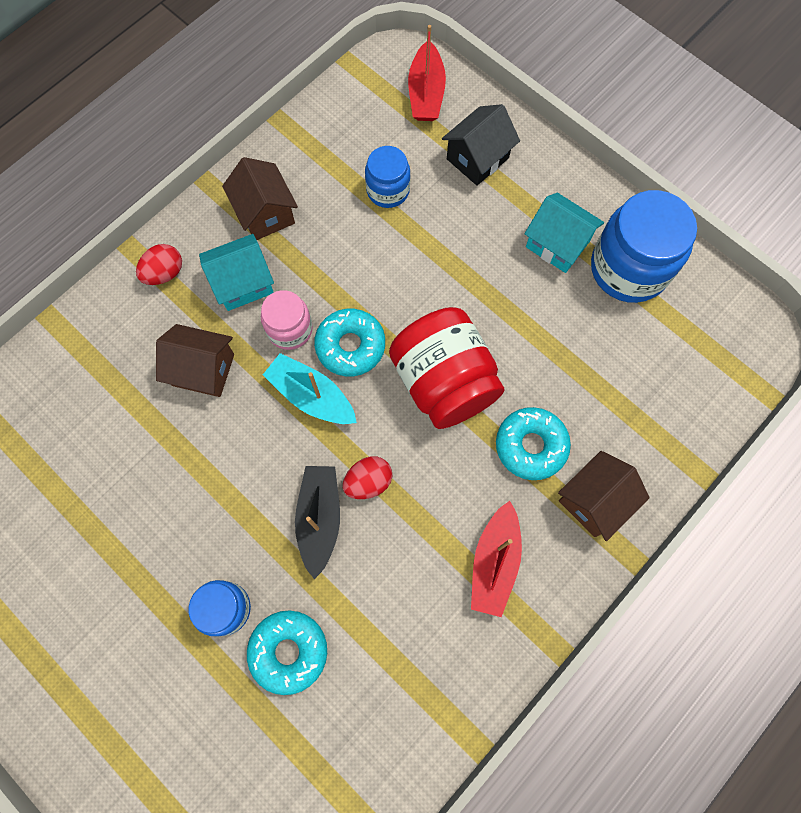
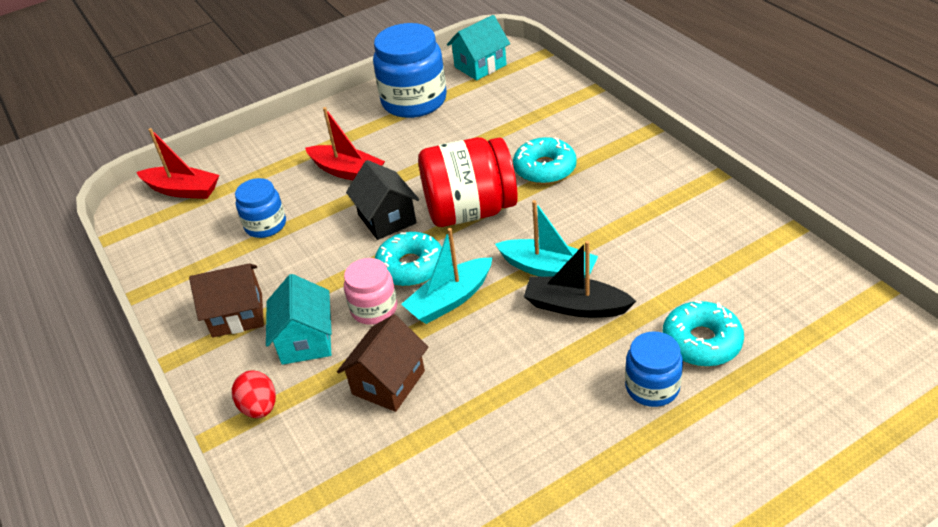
camera: 70 degrees left, 30 degrees down
(368, 482) = (548, 269): red egg -> turquoise boat
(477, 158) = (269, 167): black house -> black house (387, 219)
(494, 562) = (640, 200): red boat -> red boat (347, 171)
(557, 244) = (374, 133): turquoise house -> turquoise house (480, 66)
(594, 500) = (600, 142): brown house -> none

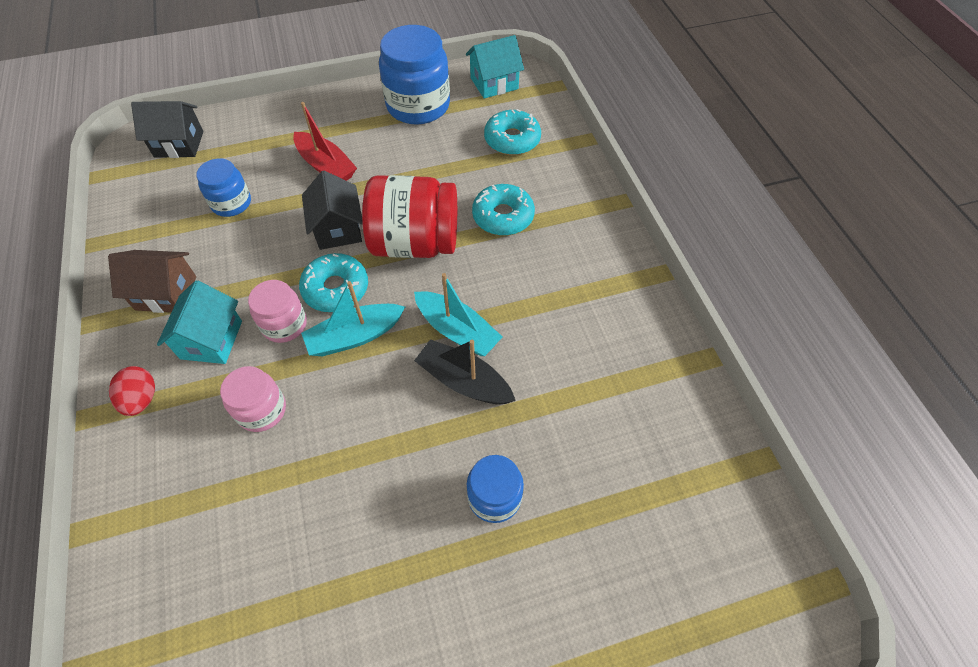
camera: 10 degrees right, 15 degrees up
(183, 190) = (179, 144): red boat -> black house
(388, 382) = (262, 410): brown house -> pink jar
(701, 342) = (563, 461): turquoise donut -> turquoise donut (512, 140)

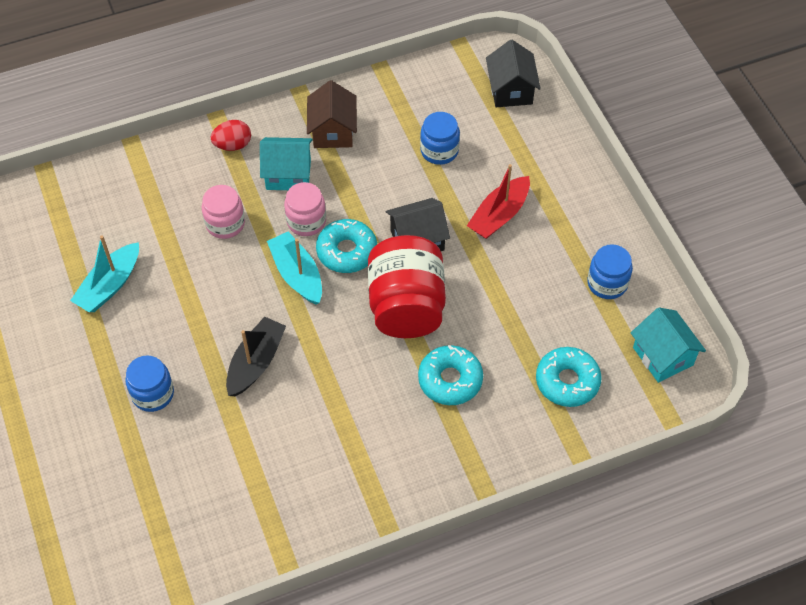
camera: 85 degrees right, 0 degrees up
(418, 105) = (607, 283): blue jar -> blue jar, size x0.56
(457, 331) = (307, 352): turquoise boat -> turquoise boat (109, 285)

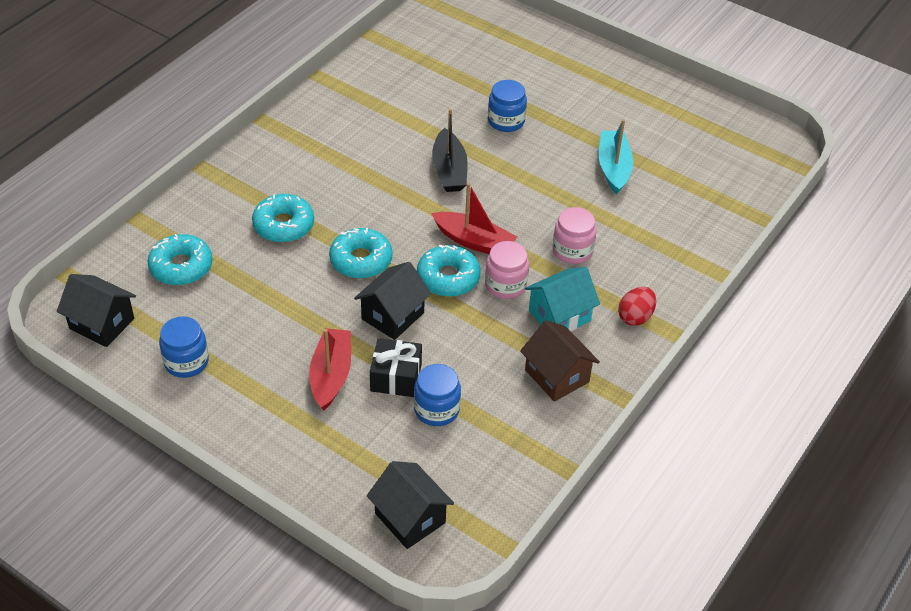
camera: 145 degrees right, 10 degrees down
(297, 274) = (474, 241): turquoise boat -> red boat
(406, 306) = (361, 260): red jar -> turquoise donut
(451, 189) = (396, 377): none -> black gift
(663, 356) = (102, 323): turquoise house -> black house

